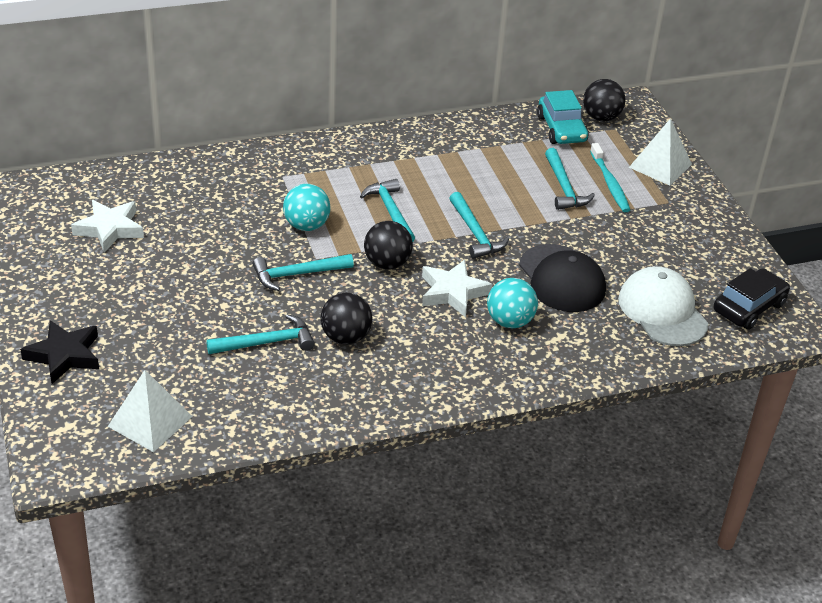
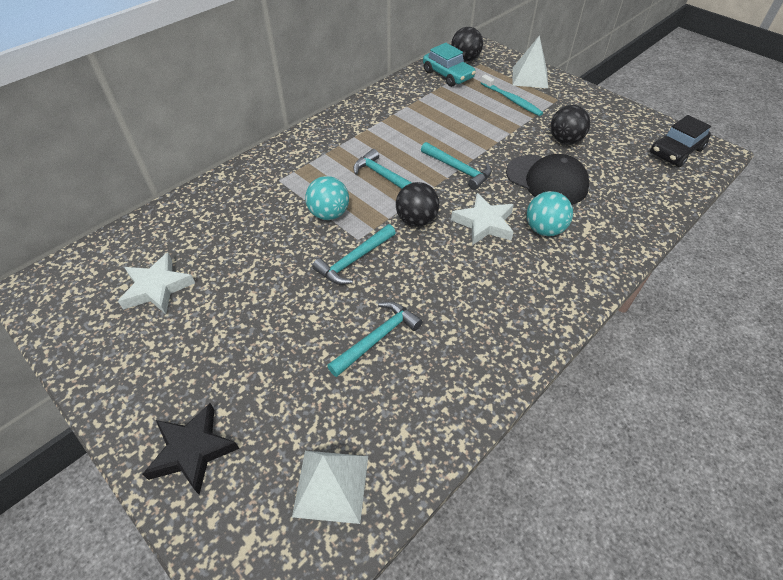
camera: 25 degrees left, 10 degrees up
(345, 337) = (438, 301): black ball -> black ball (565, 140)
(564, 187) = (486, 113): turquoise hammer -> none
(662, 311) = (631, 176): white cap -> none
(749, 307) = (676, 151): black car -> black car turned 150 degrees counterclockwise

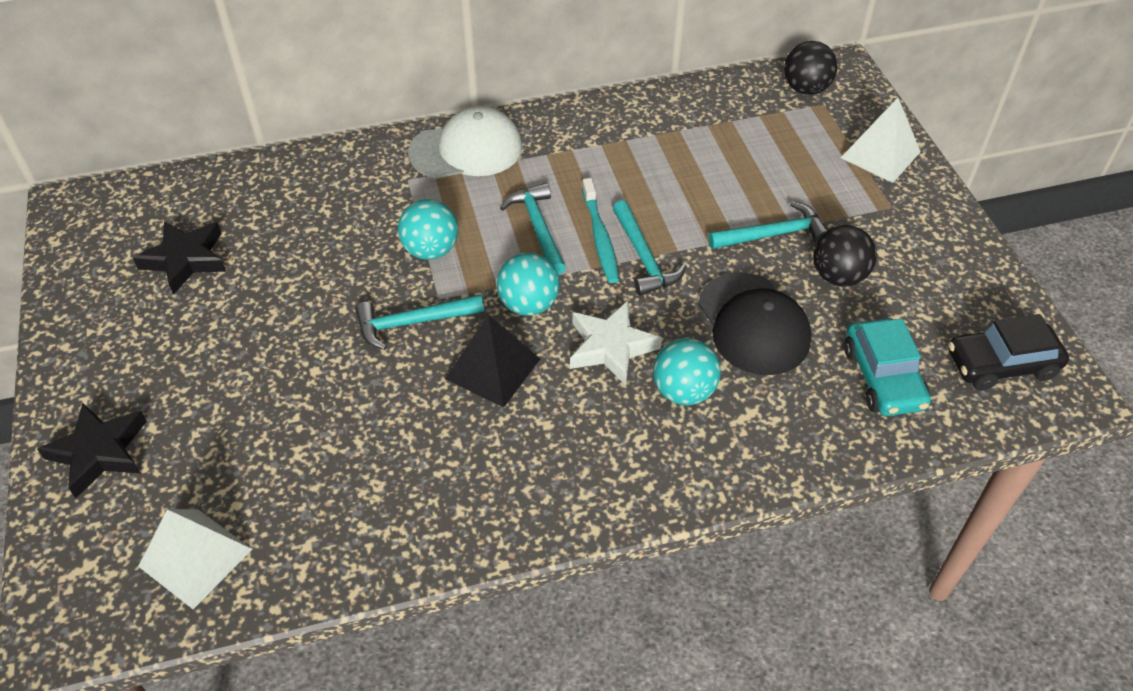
camera: 30 degrees right, 0 degrees up
(157, 288) = (185, 259): white star -> black star
(302, 151) = (466, 150): none -> white cap
(377, 338) = (363, 428): turquoise hammer -> turquoise hammer (773, 234)
(416, 220) = (528, 304): black ball -> turquoise ball
(427, 265) = (493, 368): none -> black pyramid
(448, 75) = (756, 106): turquoise car -> turquoise car (883, 377)
(511, 100) = (816, 181): turquoise toothbrush -> turquoise toothbrush (600, 237)

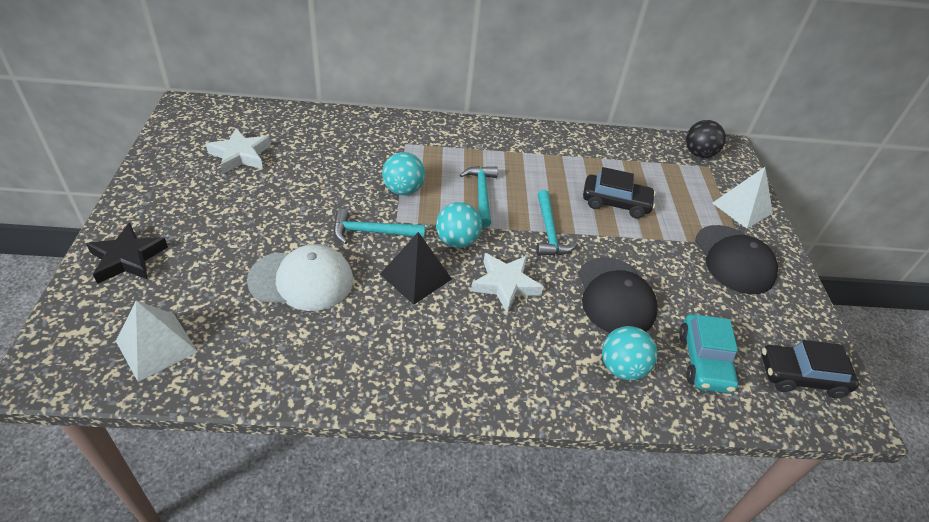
camera: 10 degrees right, 5 degrees down
(185, 259) = (240, 155): black star -> white star
(466, 150) = (451, 135): white cap -> white cap (302, 280)
(600, 237) = (523, 210): turquoise toothbrush -> none
(683, 391) = (548, 329): turquoise ball -> turquoise ball (622, 368)
(717, 192) = (615, 203): none -> black car
(773, 234) = (648, 240): turquoise hammer -> none
(838, 276) = (688, 280): black ball -> none
(887, 231) = (734, 259): none -> black cap

